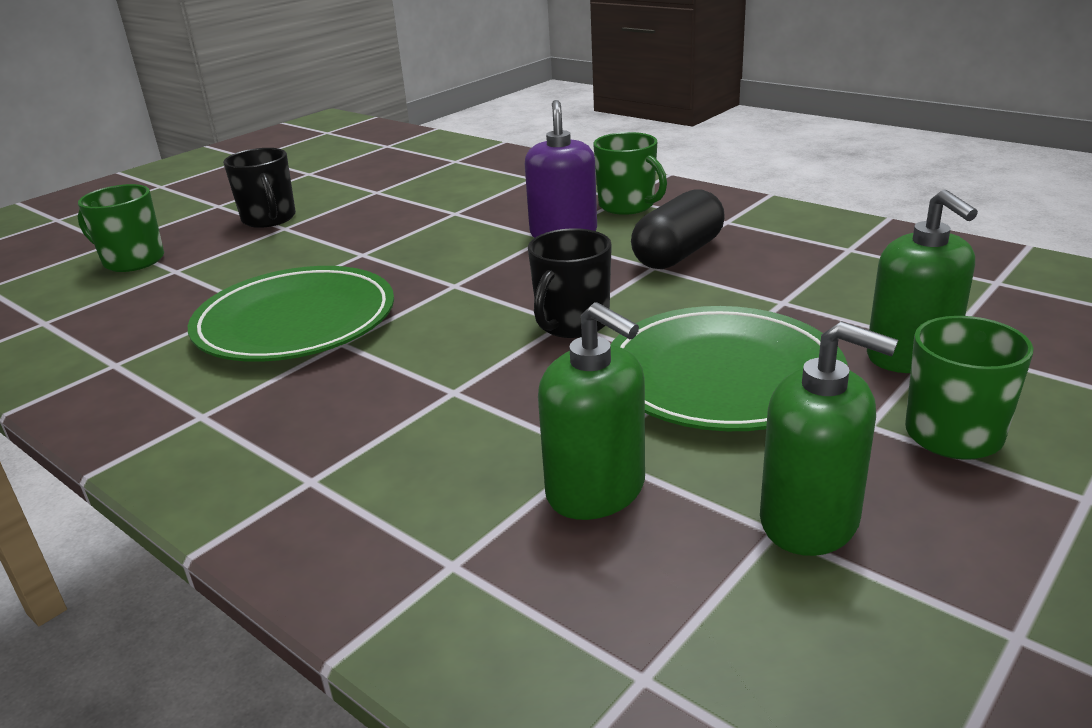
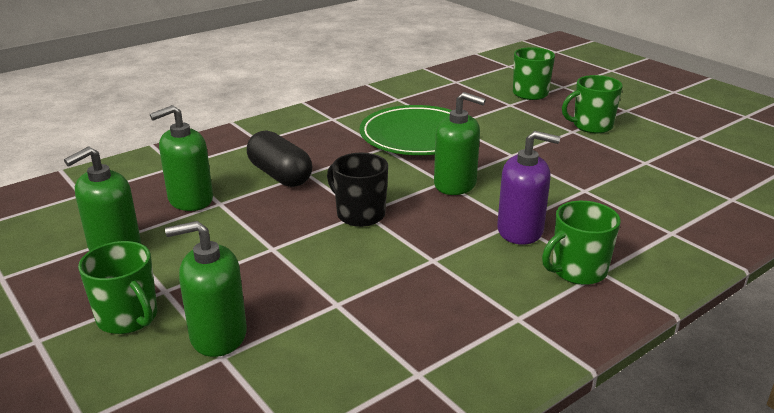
camera: 100 degrees right, 0 degrees up
(269, 219) = (591, 126): black mug -> green mug
(460, 276) = (455, 184): none -> green soap dispenser
(678, 254) = (451, 275): black capsule -> black capsule (280, 175)
(722, 376) = (255, 253): green plate -> none

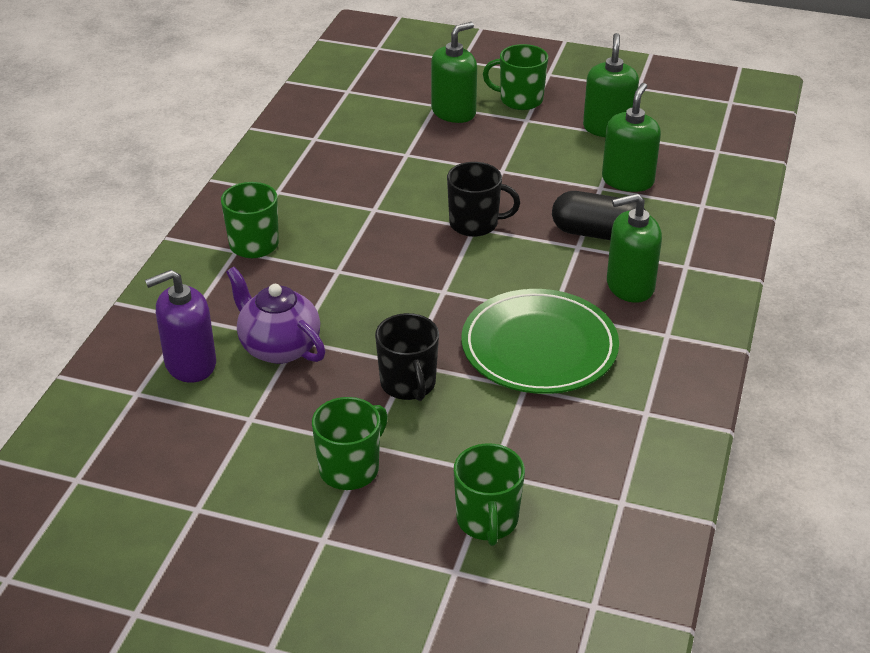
camera: 145 degrees right, 10 degrees up
(455, 184) = (428, 292): green soap dispenser -> green soap dispenser (630, 286)
(520, 230) = (326, 263): purple soap dispenser -> purple soap dispenser (190, 364)
(522, 146) = (408, 384): none -> black mug
(602, 190) = (279, 347): none -> purple teapot

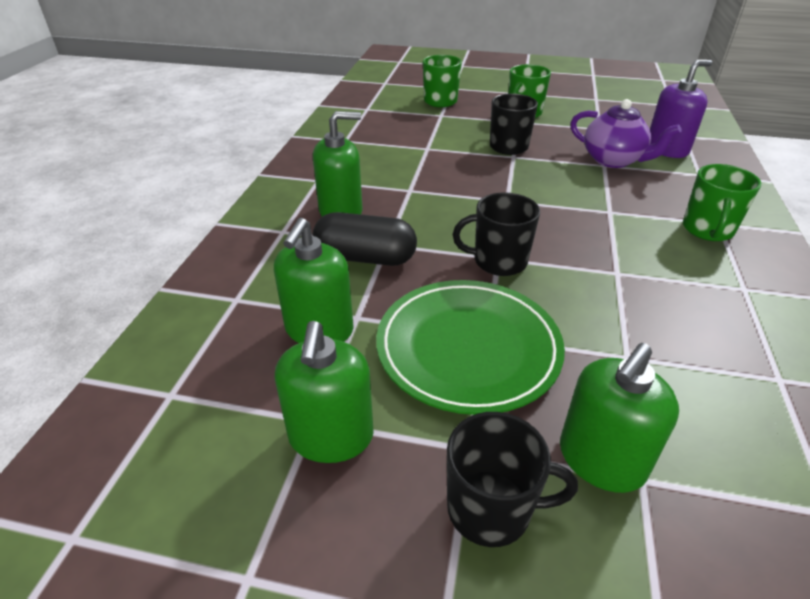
camera: 175 degrees right, 0 degrees up
(520, 100) = (491, 509): green mug -> black mug
(539, 347) = (419, 168): green plate -> green plate (468, 348)

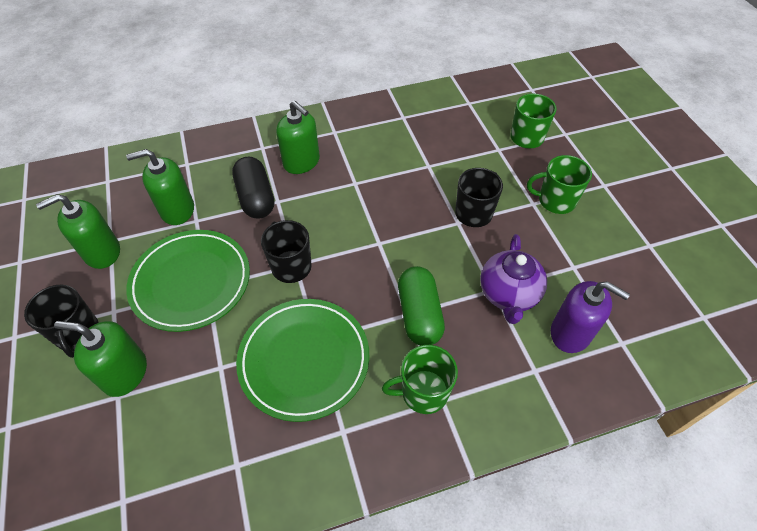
camera: 60 degrees right, 15 degrees up
(613, 205) = (419, 314): none -> green capsule
(642, 288) = (304, 360): none -> green plate

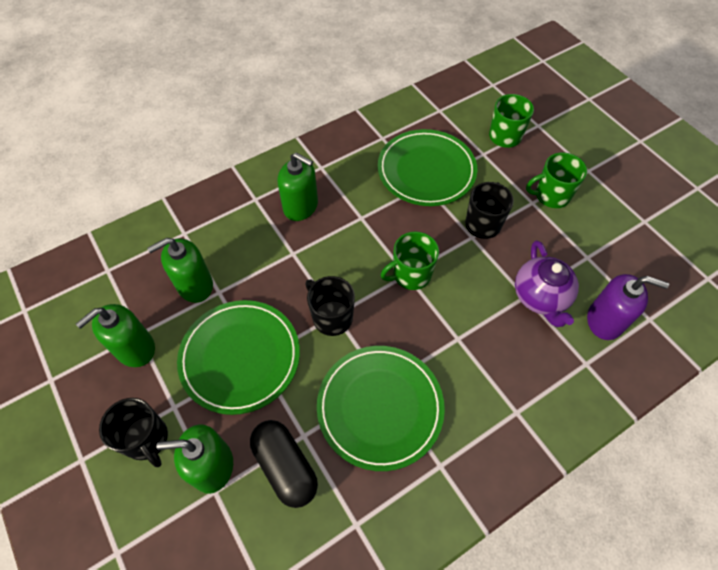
camera: 15 degrees left, 5 degrees up
(256, 198) = (270, 254): black capsule -> black capsule (285, 466)
(419, 314) = (468, 336): green capsule -> none
(423, 392) = (498, 409): green mug -> green mug (411, 275)
(435, 154) = (426, 171): none -> green plate

